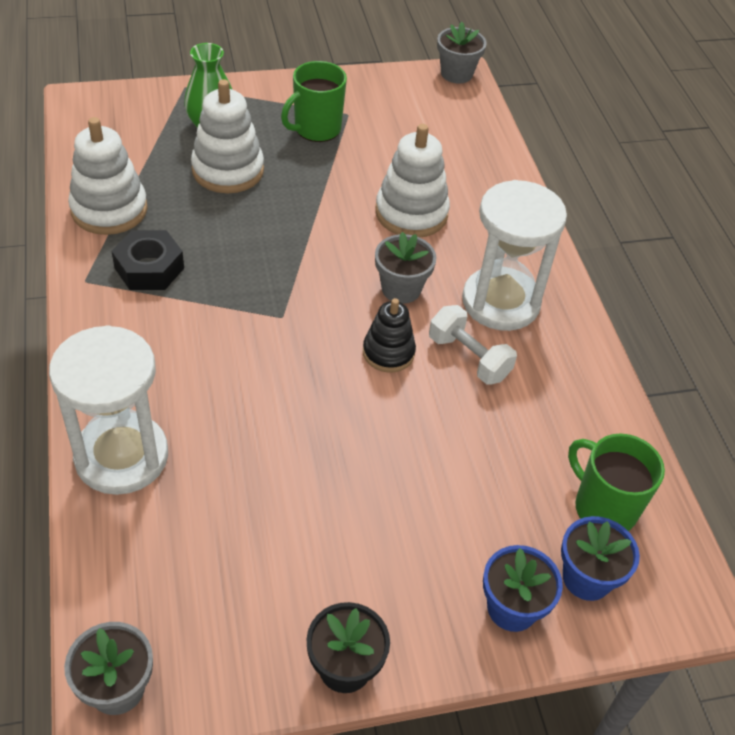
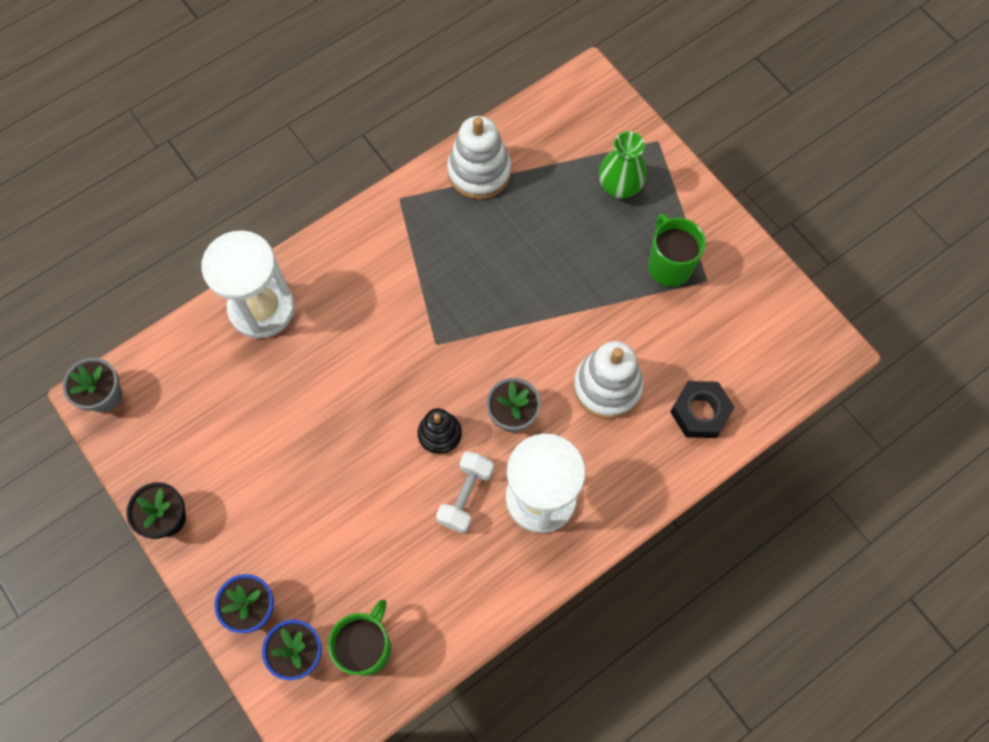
camera: 70 degrees right, 20 degrees up
(149, 268) = (435, 231): black nut -> black nut (700, 412)
(228, 170) = (573, 226): white stacking toy -> none
(316, 129) = (669, 265): green mug -> green mug turned 45 degrees clockwise
(456, 74) = (832, 345): grey flower pot -> none

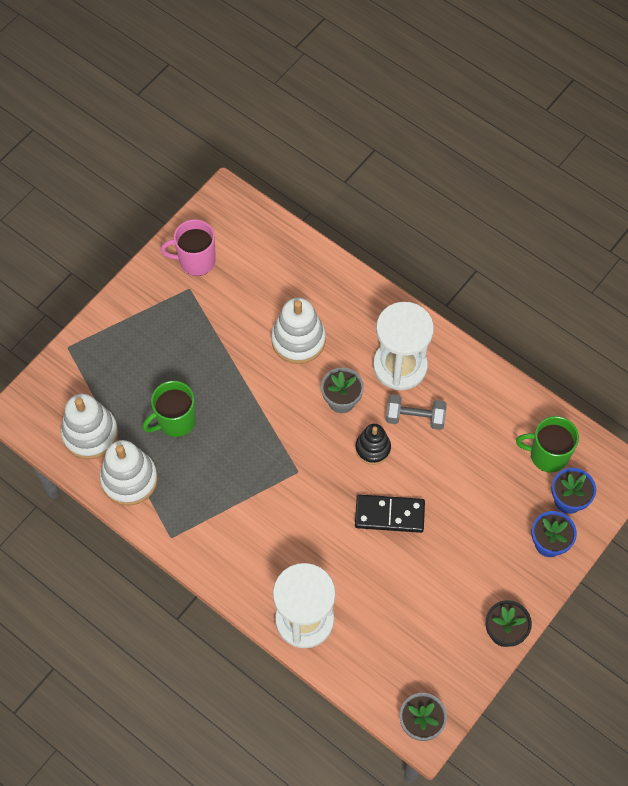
camera: 105 degrees left, 5 degrees down
(351, 430) = (389, 515): none -> black domino
(465, 496) = (415, 418): white dumbbell -> grey dumbbell
(544, 144) = (90, 434): none -> white stacking toy
(619, 187) = (119, 367): green vase -> none
(669, 265) = (183, 317): green mug -> green mug (175, 421)
(700, 412) = (300, 274): black nut -> none
(744, 296) = (196, 261): none -> pink mug

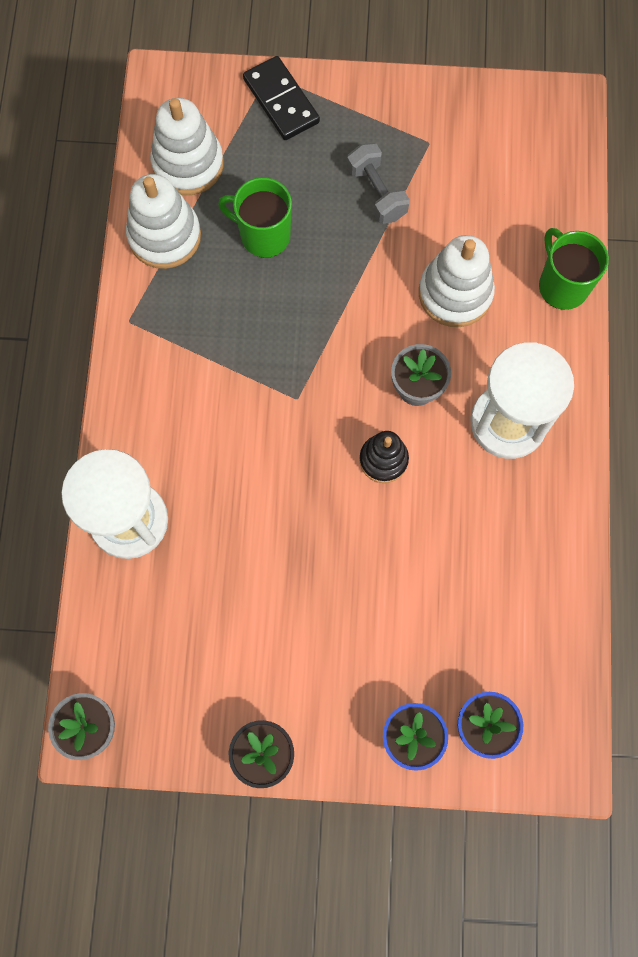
camera: 55 degrees right, 10 degrees up
(196, 261) = (467, 126): pink mug -> none
(389, 515) = (316, 531): black domino -> black domino (281, 101)
(415, 418) = (456, 481): grey dumbbell -> grey dumbbell (376, 193)
(547, 455) = (522, 664): green mug -> green mug (562, 285)

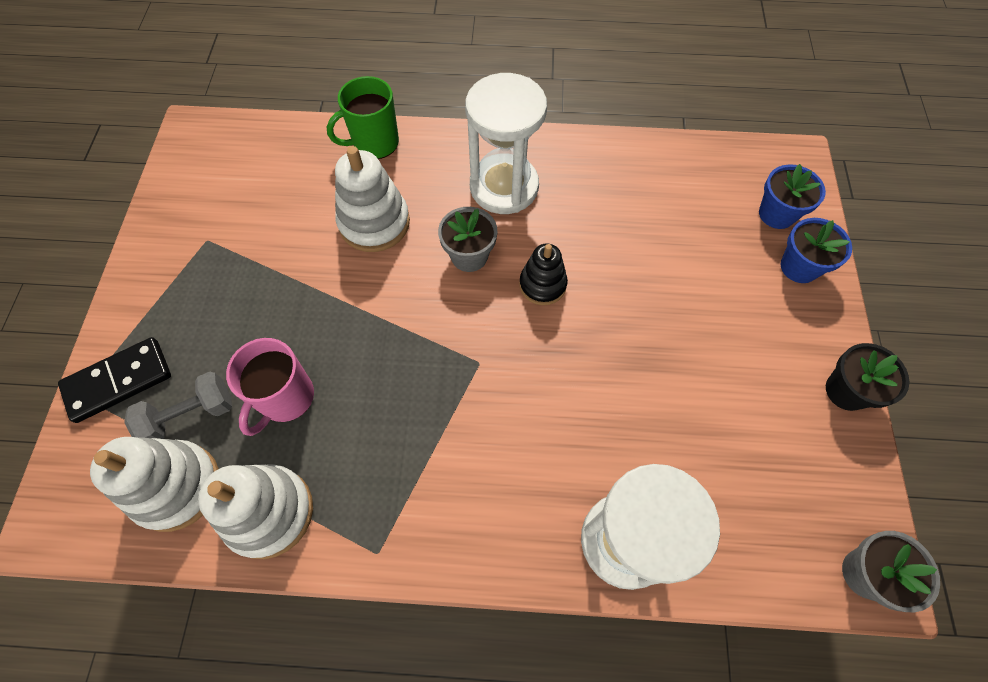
camera: 90 degrees left, 10 degrees down
(263, 235) = (285, 398): green mug -> pink mug
(376, 193) = (254, 287): grey dumbbell -> grey dumbbell (190, 415)

